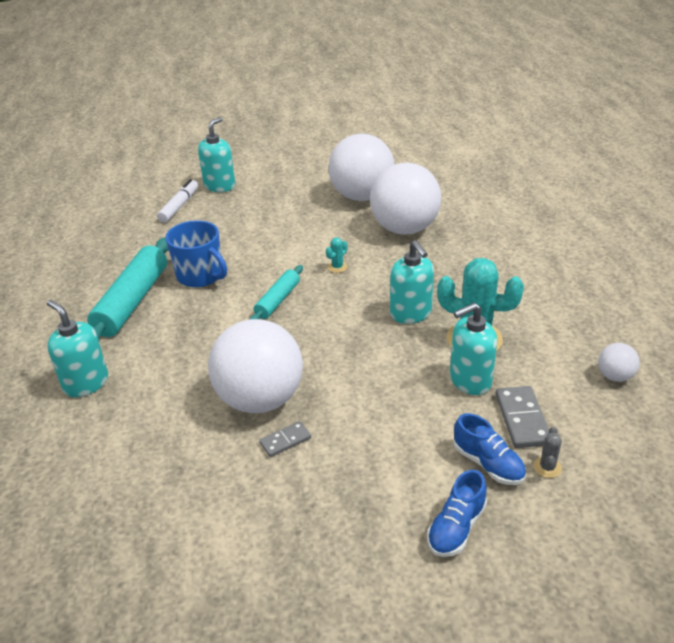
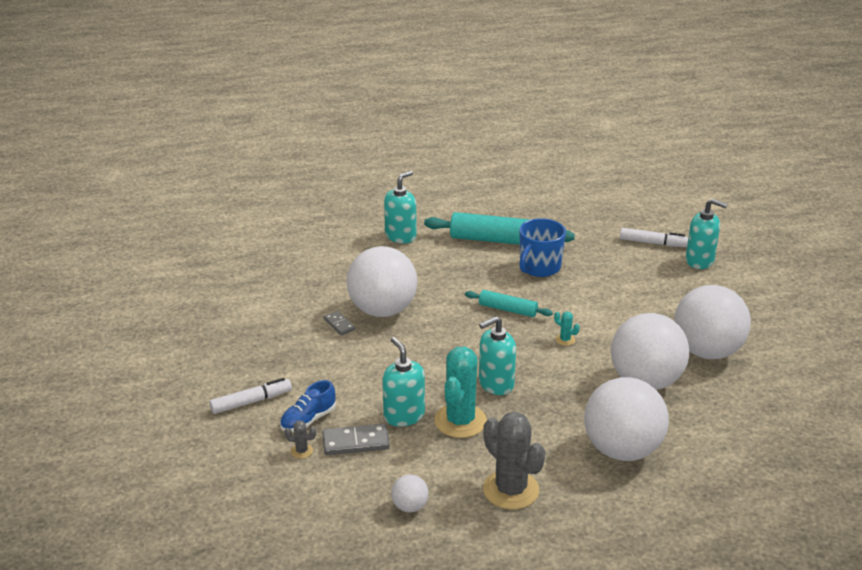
camera: 85 degrees right, 5 degrees down
(456, 527) = (251, 402): blue shoe -> white marker
(502, 248) = (622, 450): none -> white ball
(571, 311) = (511, 490): none -> grey cactus

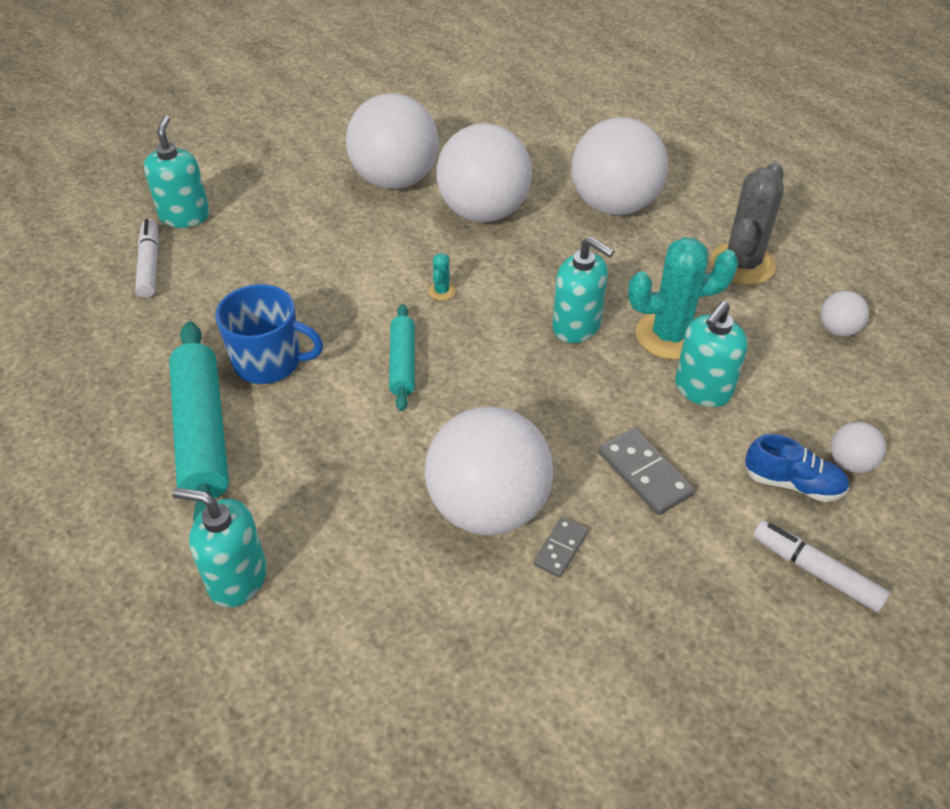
camera: 115 degrees left, 15 degrees up
(301, 451) = (850, 463): grey cactus -> white ball
(356, 442) = (787, 416): grey domino -> grey domino (644, 474)

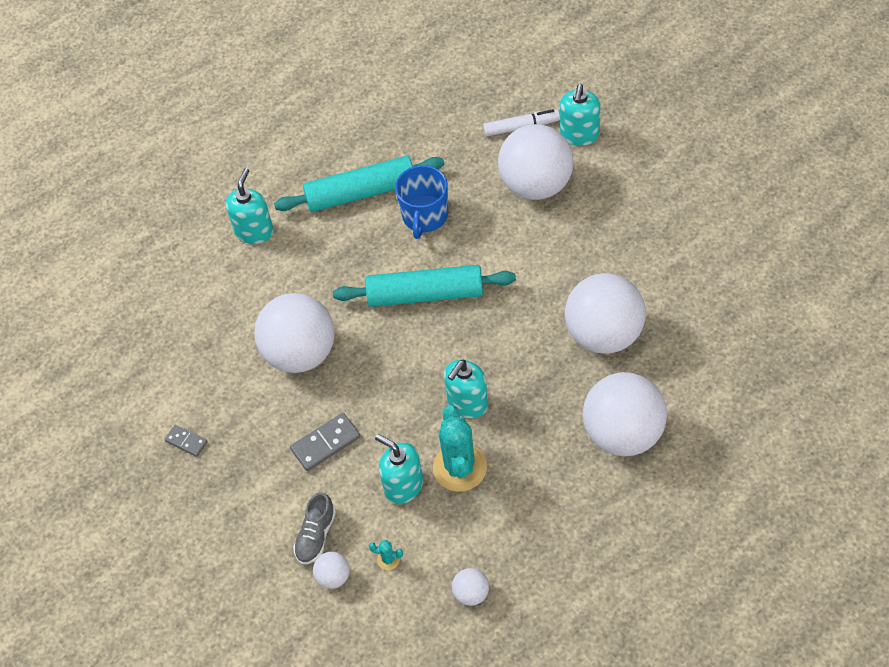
camera: 95 degrees right, 10 degrees up
(185, 216) = (579, 135): turquoise soap dispenser -> turquoise soap dispenser turned 105 degrees clockwise
(395, 180) = (642, 266): white ball -> white ball (536, 184)
(402, 363) = (425, 294): turquoise rolling pin -> turquoise rolling pin, size x1.79
(441, 291) = (502, 311): turquoise cactus -> turquoise cactus (388, 559)
(560, 549) = (268, 393): grey domino -> grey domino (186, 441)
(742, 264) = (549, 529): grey cactus -> none
(792, 483) = (316, 535): blue shoe -> grey shoe
(816, 572) = (245, 539): white marker -> none

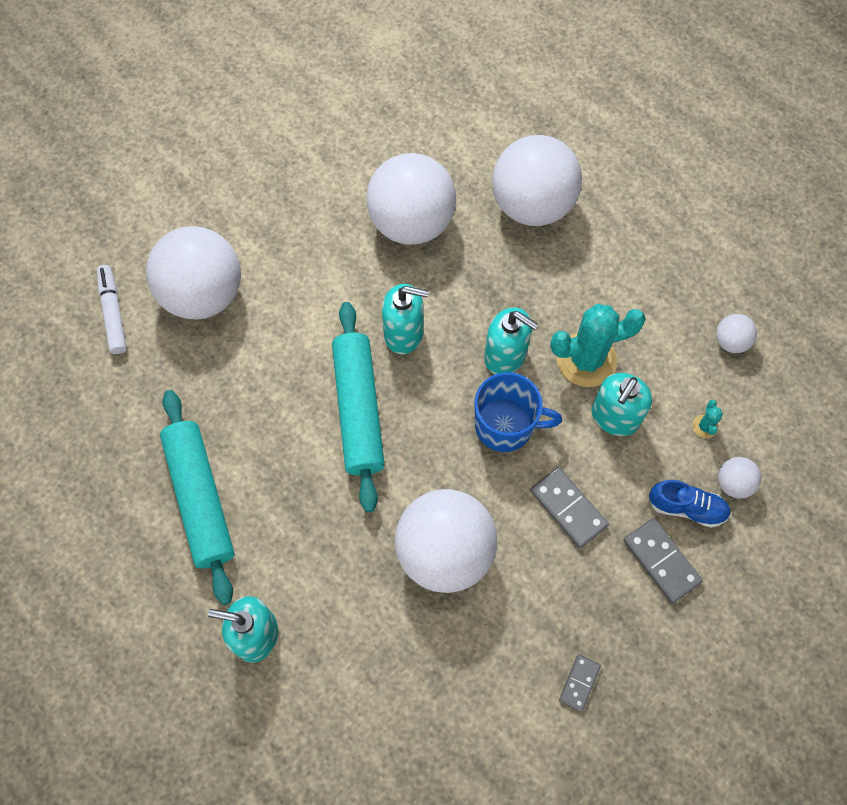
camera: 100 degrees left, 10 degrees up
(272, 510) = (661, 561): none -> grey domino
(316, 535) = (686, 507): grey shoe -> blue shoe
(425, 216) = (243, 417): blue mug -> blue mug (506, 425)
(579, 135) = (133, 249): turquoise soap dispenser -> turquoise soap dispenser (404, 334)

